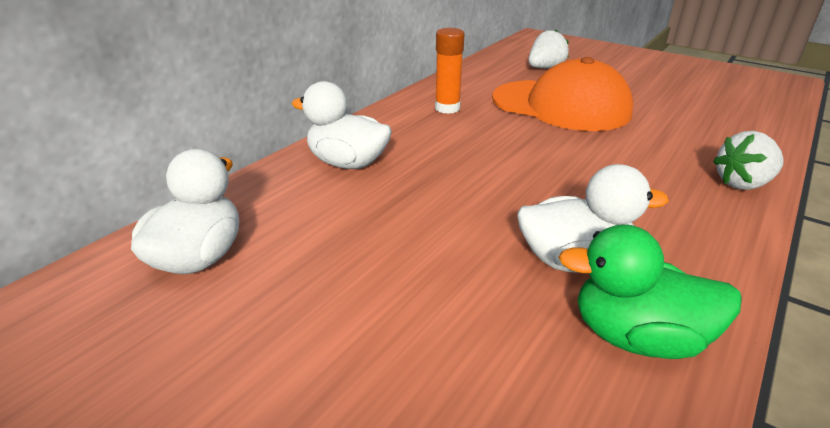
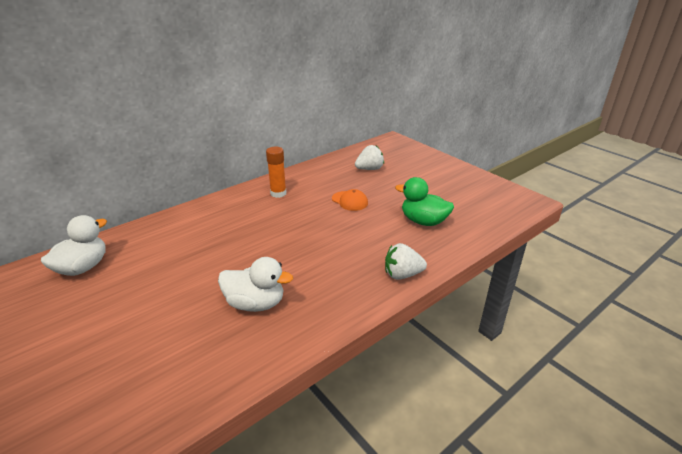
camera: 15 degrees right, 0 degrees up
(347, 163) = (191, 224): white duck -> none
(561, 105) = (350, 201): orange cap -> orange cap, size x0.43
(636, 336) = (246, 348): green duck -> green duck (423, 221)

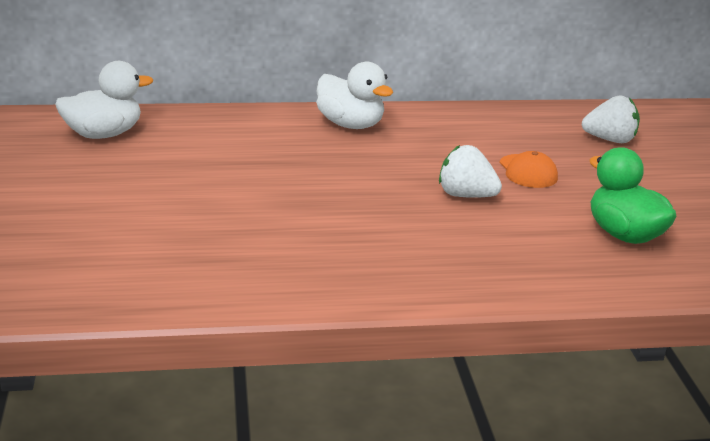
camera: 30 degrees right, 5 degrees down
(255, 303) = (270, 241): white duck -> white duck (350, 125)
(278, 193) = (425, 129): orange glue stick -> none
(402, 274) = (511, 284): white strawberry -> white strawberry (466, 196)

